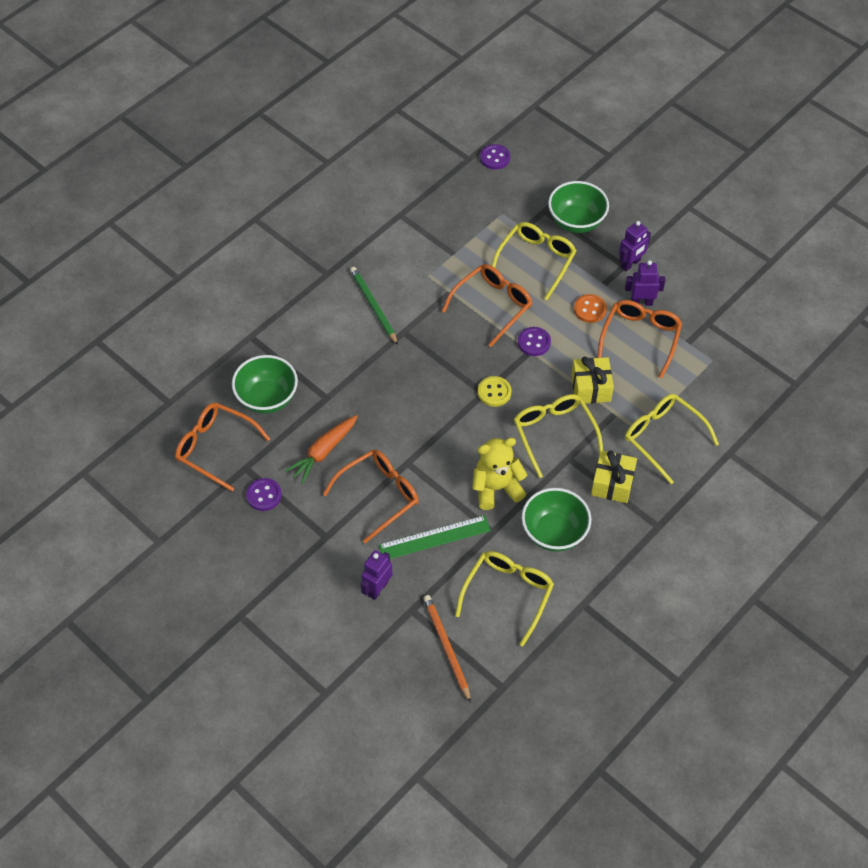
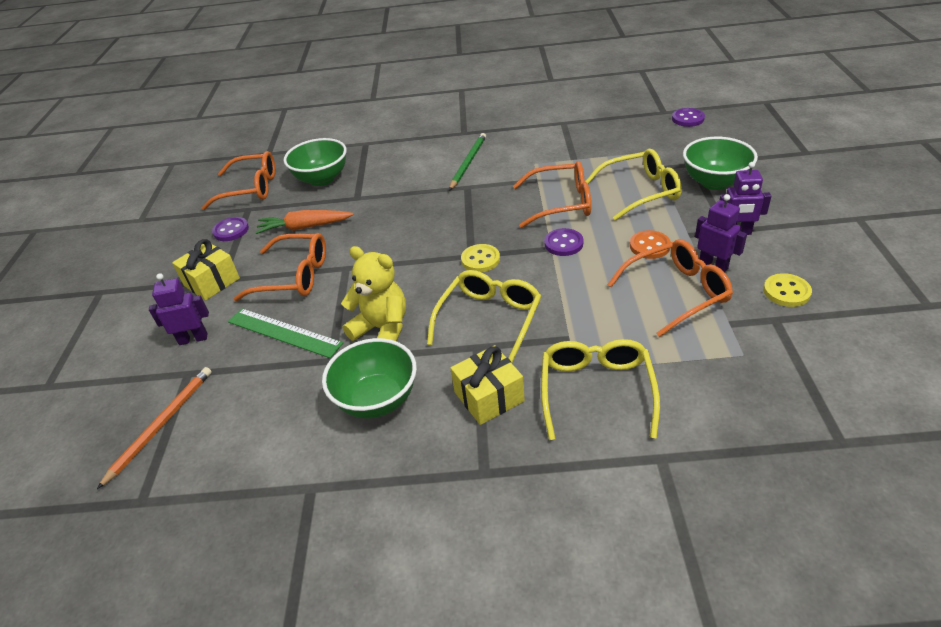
camera: 50 degrees right, 15 degrees down
(215, 447) = (251, 188): orange glasses -> orange glasses turned 105 degrees clockwise
(508, 594) = (267, 421): yellow glasses -> none
(591, 388) = (573, 304): yellow gift -> yellow gift (212, 282)
(697, 297) = (786, 292): none -> yellow button

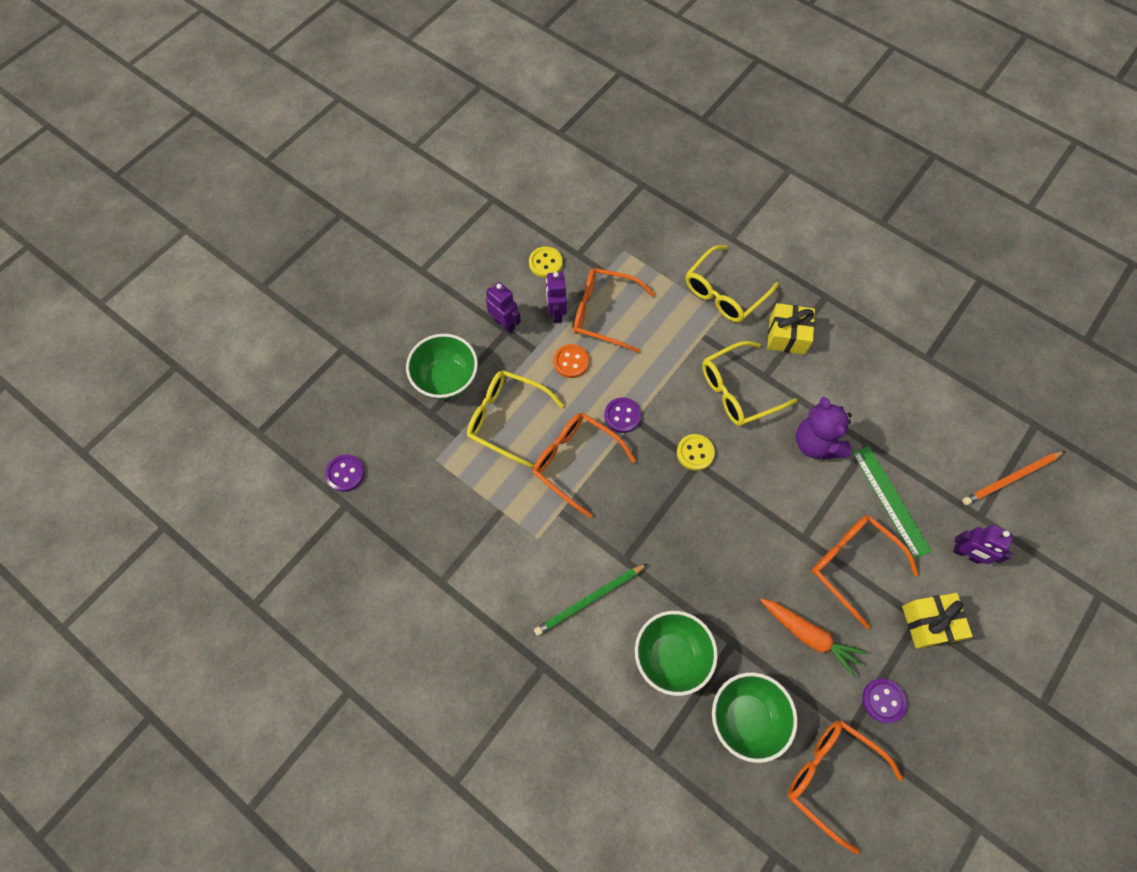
camera: 145 degrees left, 25 degrees up
(377, 400) = (856, 386): green bowl -> green bowl (671, 656)
(382, 329) = (816, 443): yellow teddy bear -> purple teddy bear

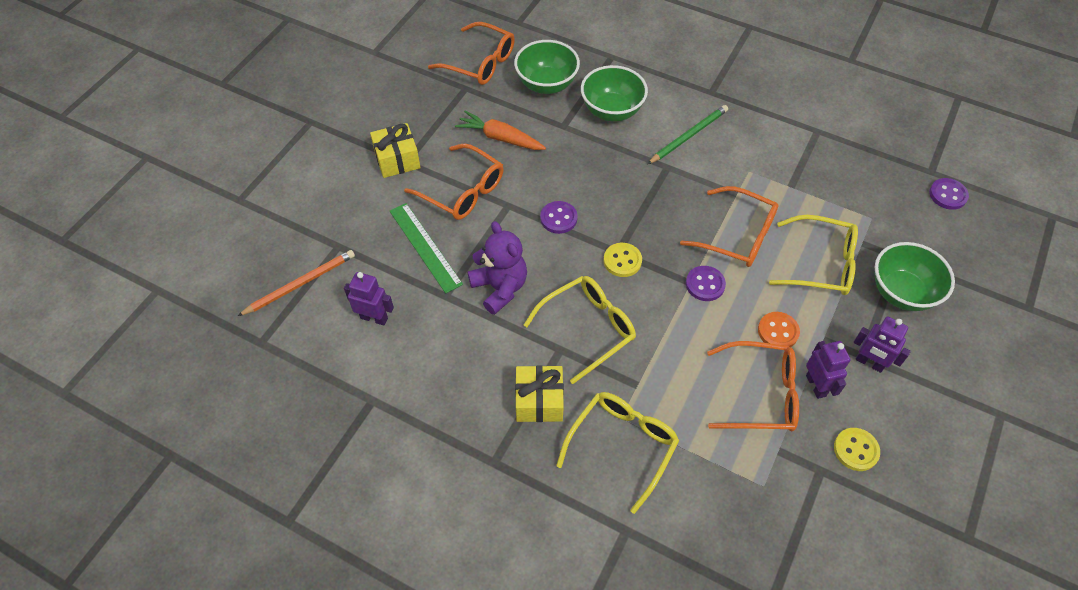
camera: 170 degrees right, 10 degrees down
(883, 700) = (439, 107): purple button -> purple button (558, 218)
(966, 554) = (357, 213): purple robot -> purple robot (374, 318)

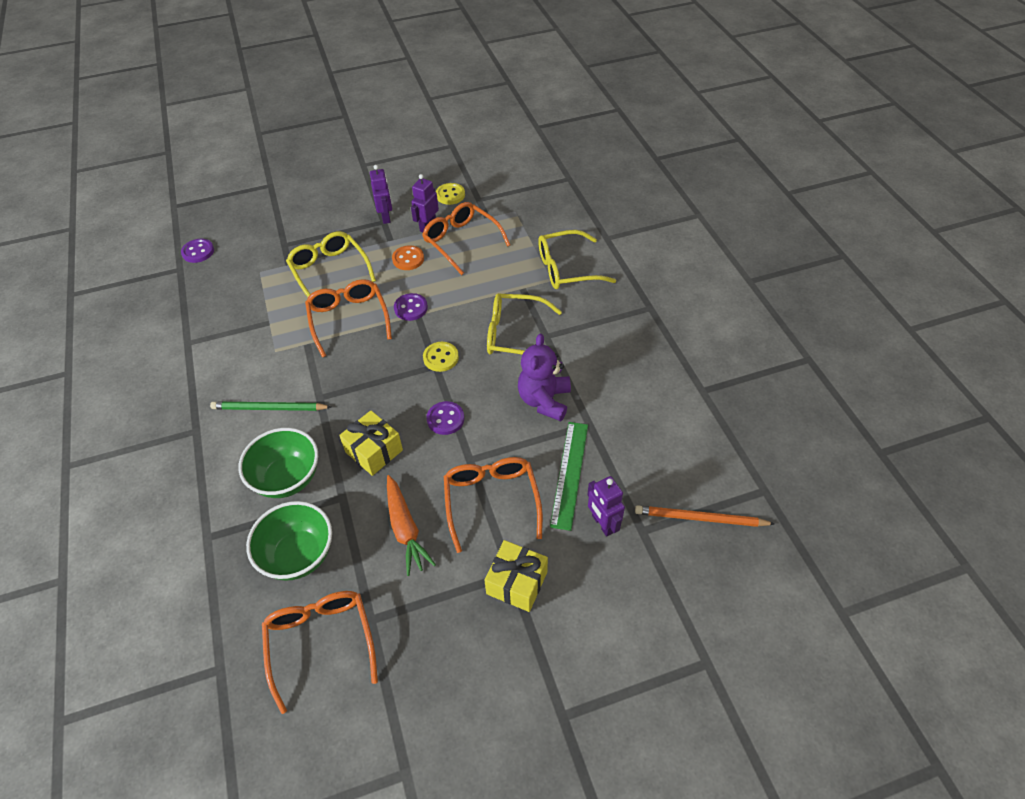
camera: 135 degrees left, 5 degrees down
(374, 318) = (658, 445): purple robot -> purple robot (602, 524)
(539, 401) = (591, 318): yellow gift -> yellow gift (374, 451)
(901, 292) = (314, 230): green bowl -> none

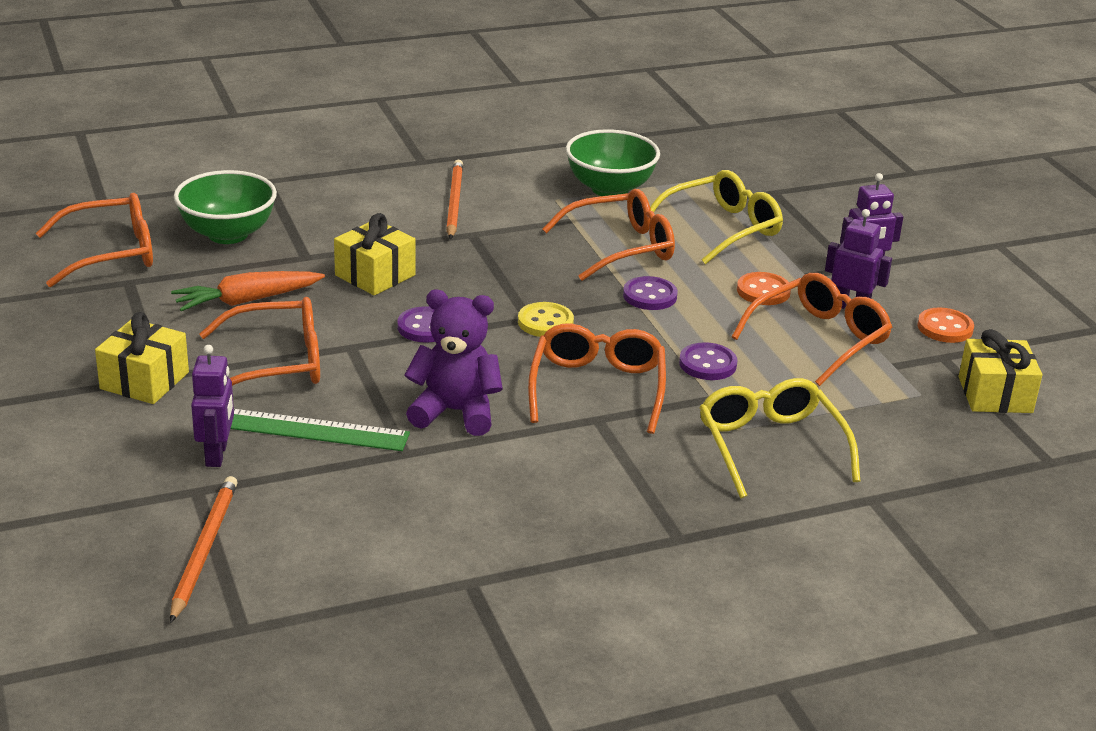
camera: 85 degrees right, 20 degrees down
(198, 252) = (744, 134): purple button -> purple button (707, 364)
(269, 408) = (454, 202): green pencil -> orange pencil
(287, 478) = (340, 221): green bowl -> green bowl (610, 189)
(450, 195) = (945, 328): yellow button -> orange button
(513, 187) = (995, 395): none -> yellow gift
(514, 335) = (597, 388): yellow glasses -> orange glasses
(602, 524) = (217, 455): purple robot -> purple robot turned 120 degrees clockwise

